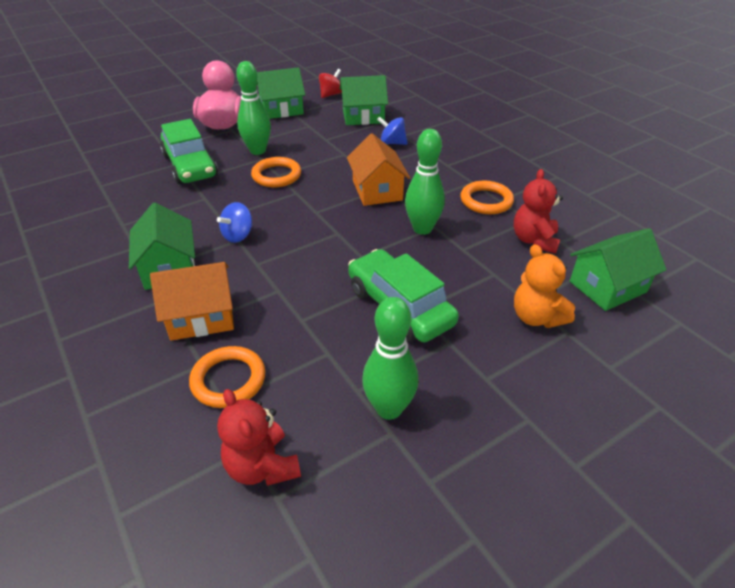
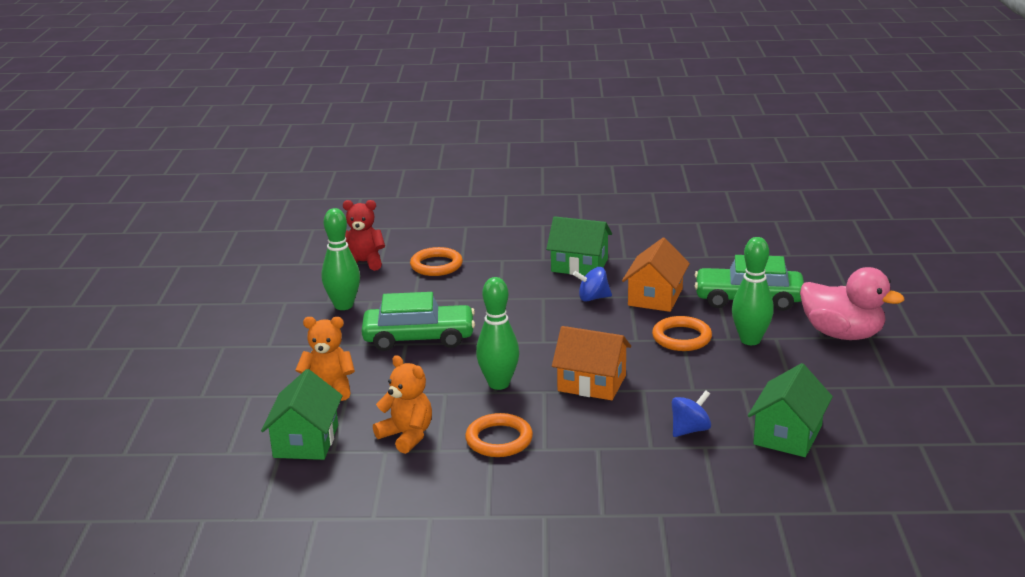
camera: 125 degrees right, 15 degrees down
(201, 317) = (506, 267): orange house -> orange house (655, 297)
(238, 235) = (593, 298): blue spinning top -> blue spinning top turned 75 degrees counterclockwise
(281, 110) = (859, 381): green house -> none
(331, 94) = (889, 433): red spinning top -> none
(534, 240) = (407, 436): red teddy bear -> orange teddy bear

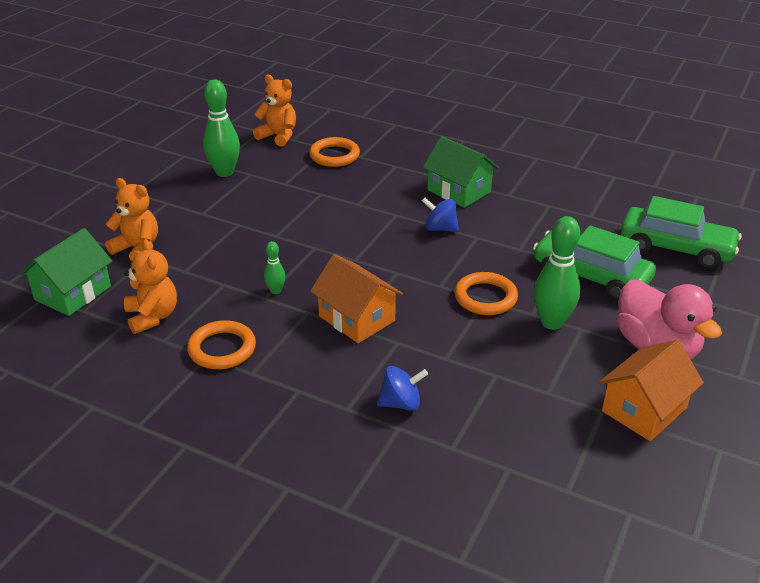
camera: 25 degrees right, 10 degrees up
(363, 262) = (278, 136): red teddy bear -> orange teddy bear
(419, 338) = (253, 222): green car -> green car (676, 248)
(499, 384) = (275, 291): green bowling pin -> green bowling pin, size x0.50
(655, 297) = (500, 245): orange house -> orange house (644, 409)
(788, 435) = (493, 446): green house -> none

